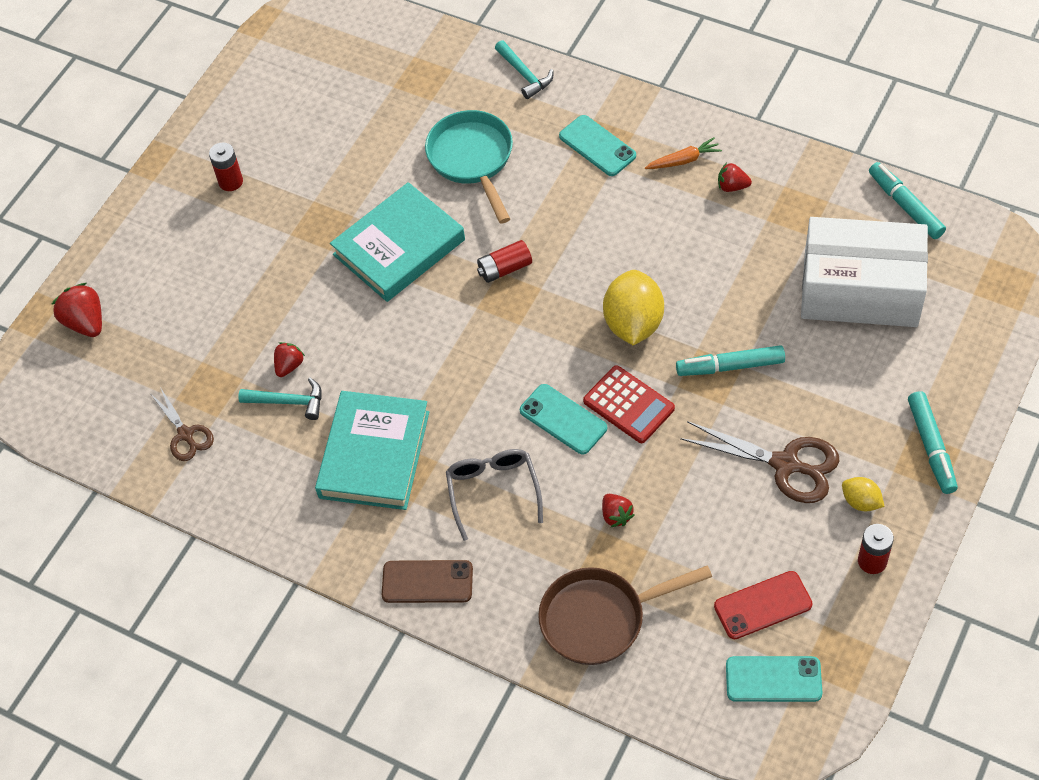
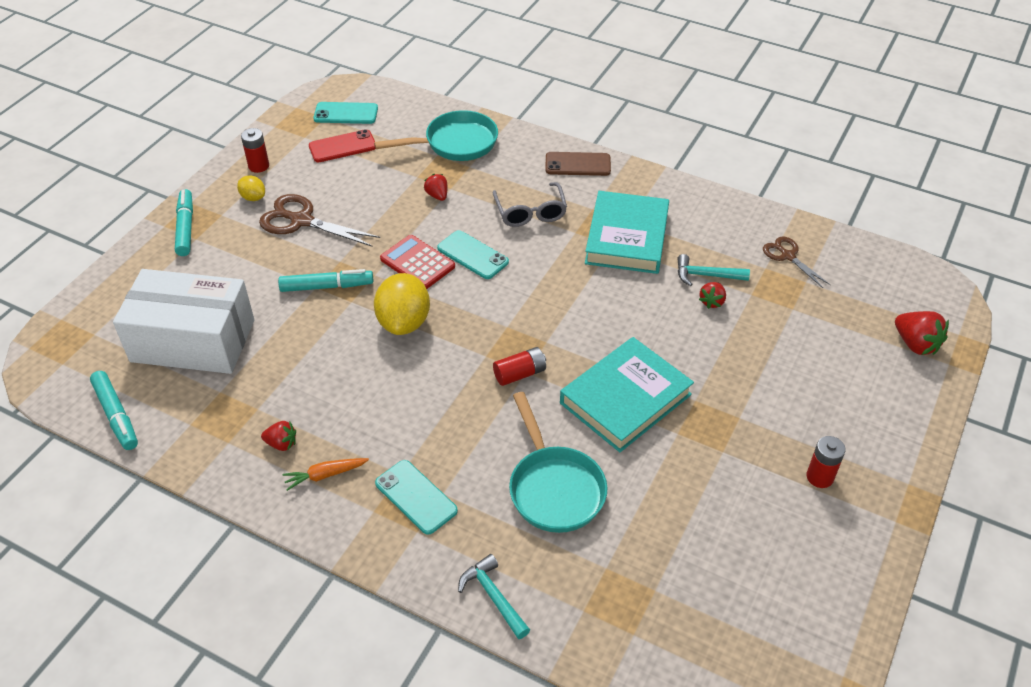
camera: 175 degrees right, 10 degrees down
(600, 618) = (455, 143): brown pan -> turquoise pan

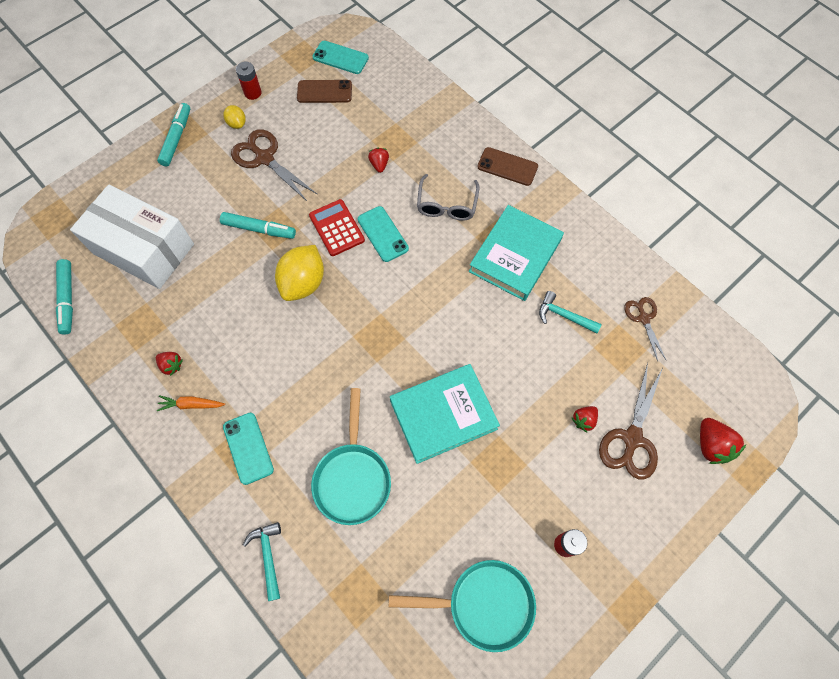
camera: 20 degrees right, 20 degrees up
(342, 147) = (324, 92): red phone -> brown phone
(455, 143) = (416, 115): turquoise pan -> turquoise pan (483, 604)
(520, 374) = (371, 362): red battery -> none
(712, 302) = (556, 344): red strawberry -> red strawberry (583, 420)
(834, 361) = (632, 438): none -> brown scissors

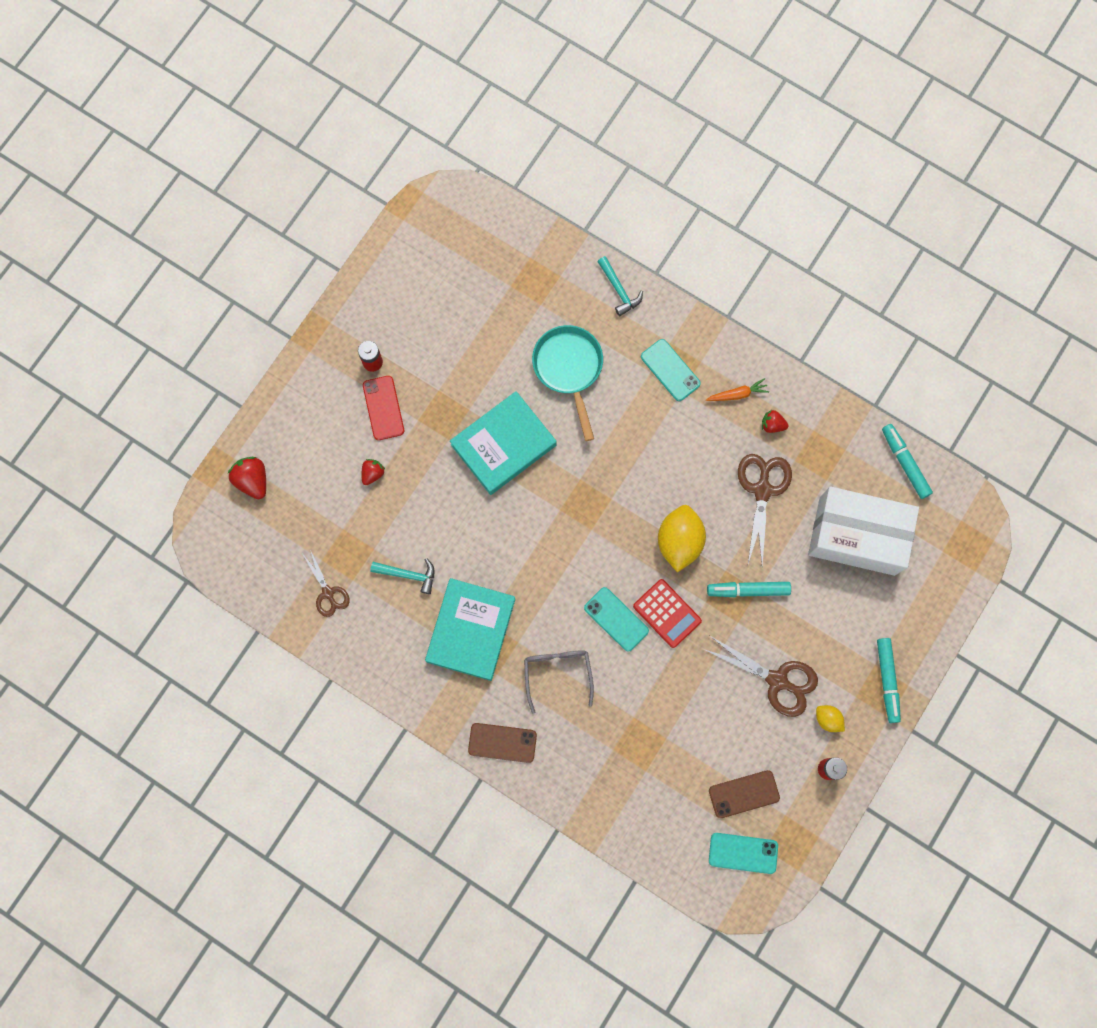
camera: 165 degrees right, 10 degrees up
(379, 165) = (646, 706): red strawberry -> none
(483, 604) = (432, 300): turquoise pan -> none
(561, 488) = (383, 408): none -> red phone
(632, 438) = (326, 468): brown scissors -> brown scissors (762, 490)

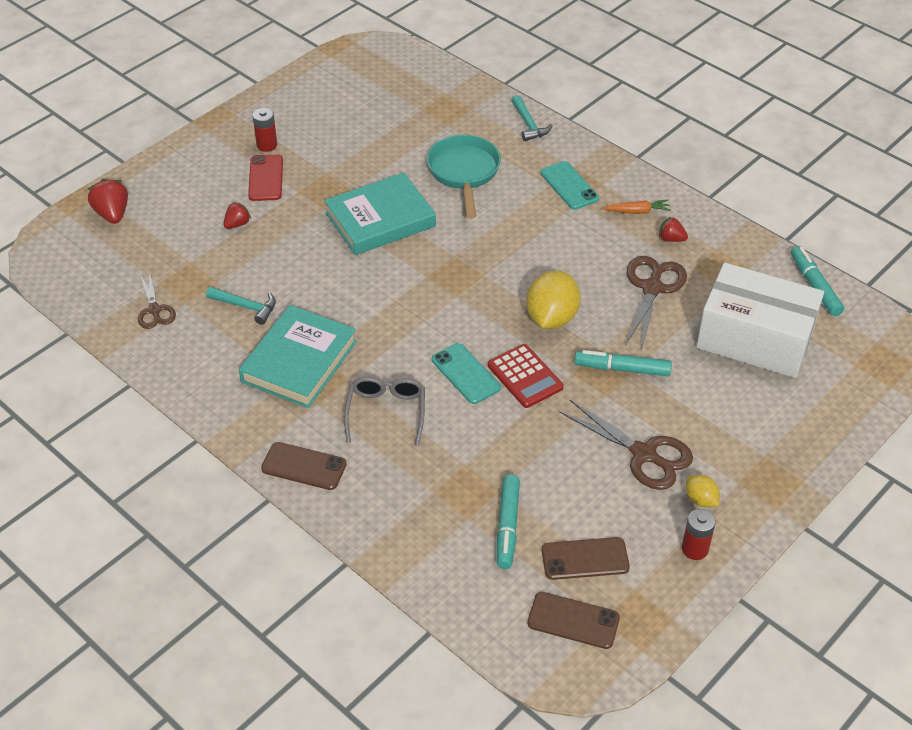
camera: 10 degrees right, 30 degrees down
(743, 853) = (573, 620): turquoise phone -> brown phone
(887, 680) = (778, 472): turquoise marker -> turquoise marker (507, 526)

